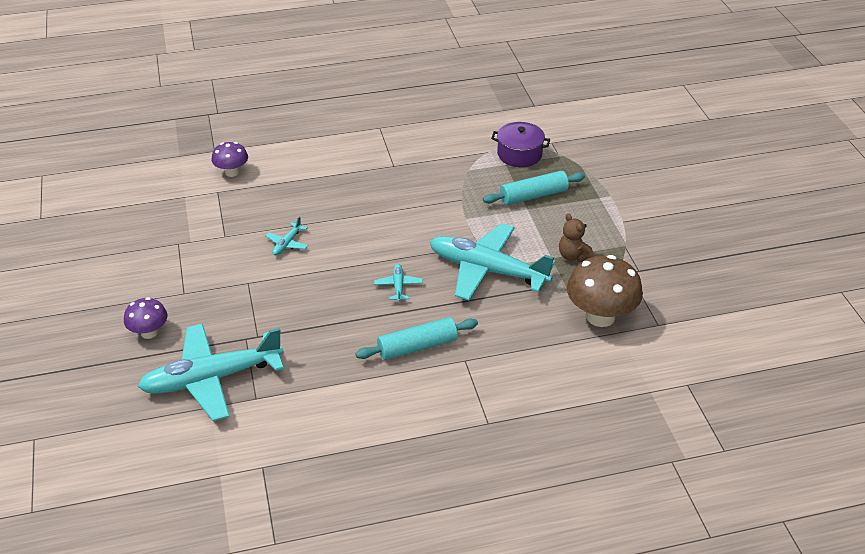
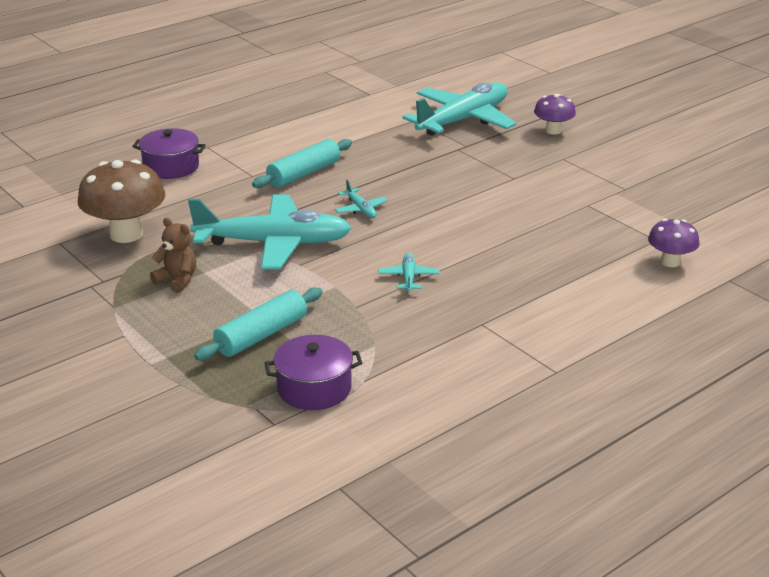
camera: 155 degrees right, 10 degrees down
(287, 243) = (514, 214): turquoise plane -> turquoise plane (408, 277)
(535, 399) = (171, 167): none -> purple pot

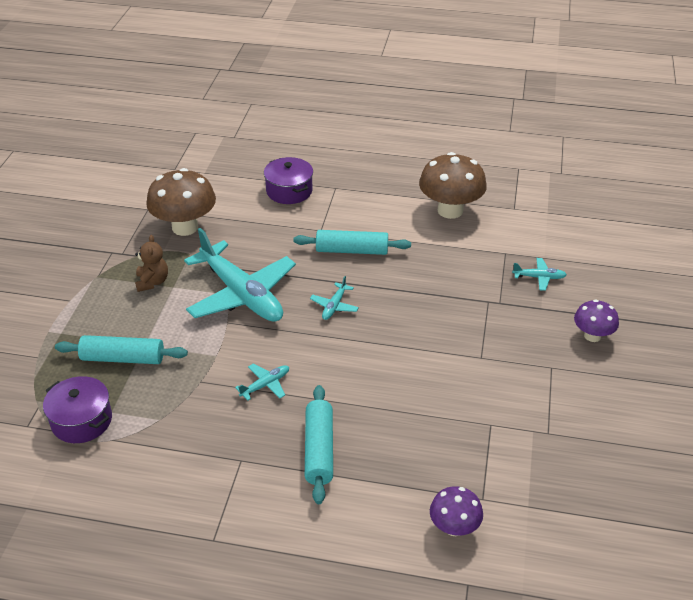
camera: 50 degrees right, 10 degrees up
(327, 116) = (450, 210): none -> brown mushroom
(463, 120) = (539, 277): turquoise plane -> turquoise plane, size x0.41
(519, 283) = (319, 450): none -> turquoise rolling pin

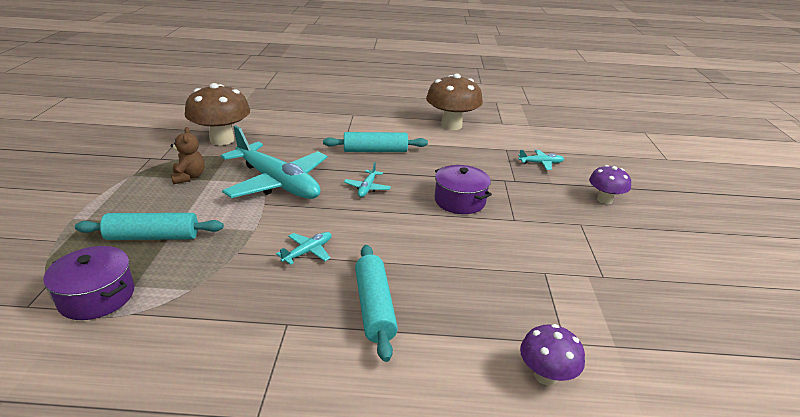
camera: 10 degrees left, 10 degrees down
(289, 191) = (314, 116): purple pot -> purple pot (460, 201)

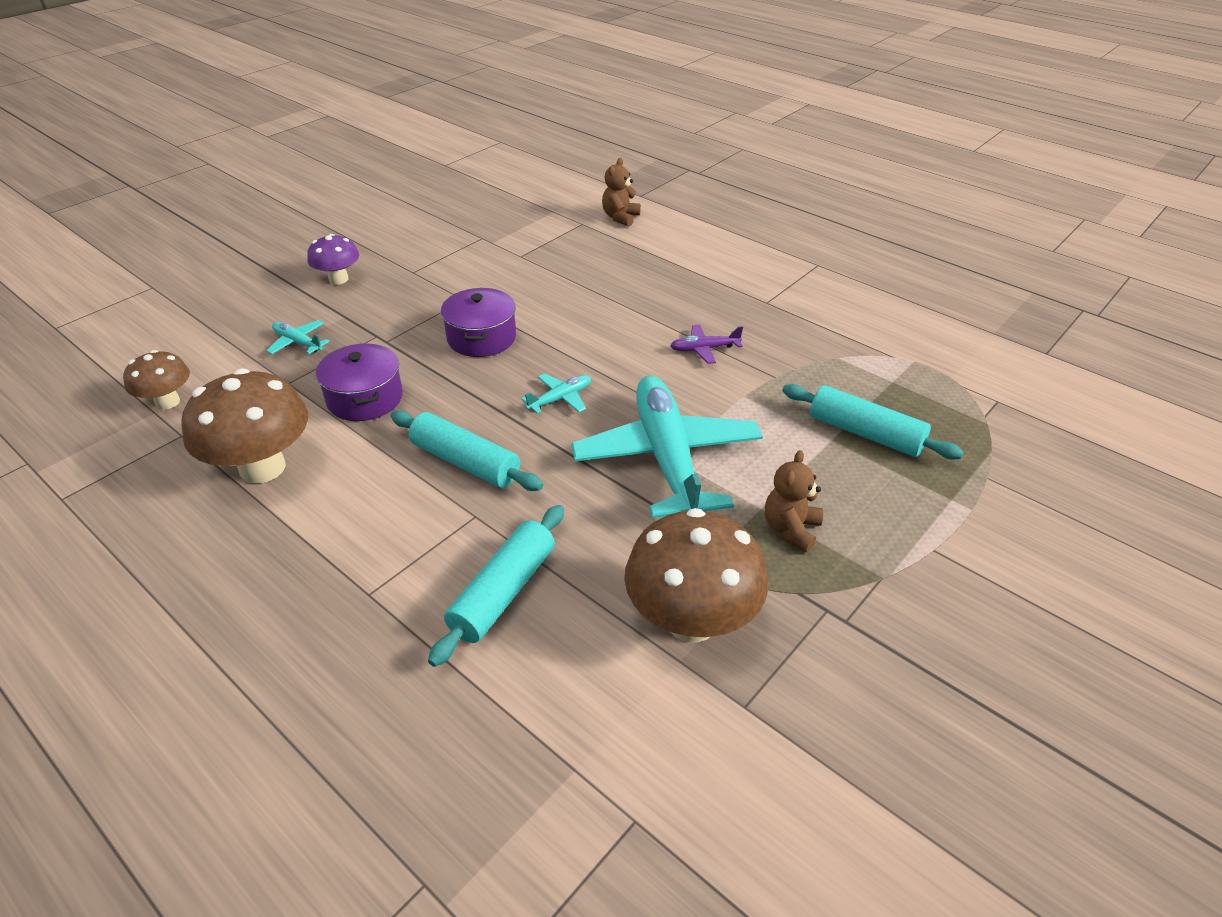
camera: 140 degrees left, 10 degrees up
(97, 296) = (929, 384): purple pot -> purple pot (365, 398)
(308, 252) = (704, 349): turquoise plane -> purple plane
(374, 307) = (688, 286): turquoise rolling pin -> turquoise rolling pin (503, 592)
(532, 128) = (167, 402): none -> brown mushroom
(546, 375) = (620, 217): purple mushroom -> brown teddy bear

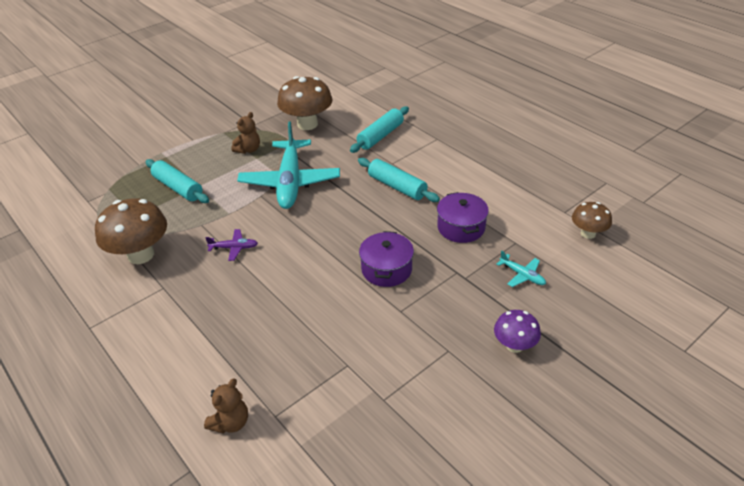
camera: 170 degrees left, 0 degrees up
(262, 468) = (507, 190): brown mushroom -> brown mushroom (141, 255)
(560, 399) = (339, 219): turquoise plane -> none

